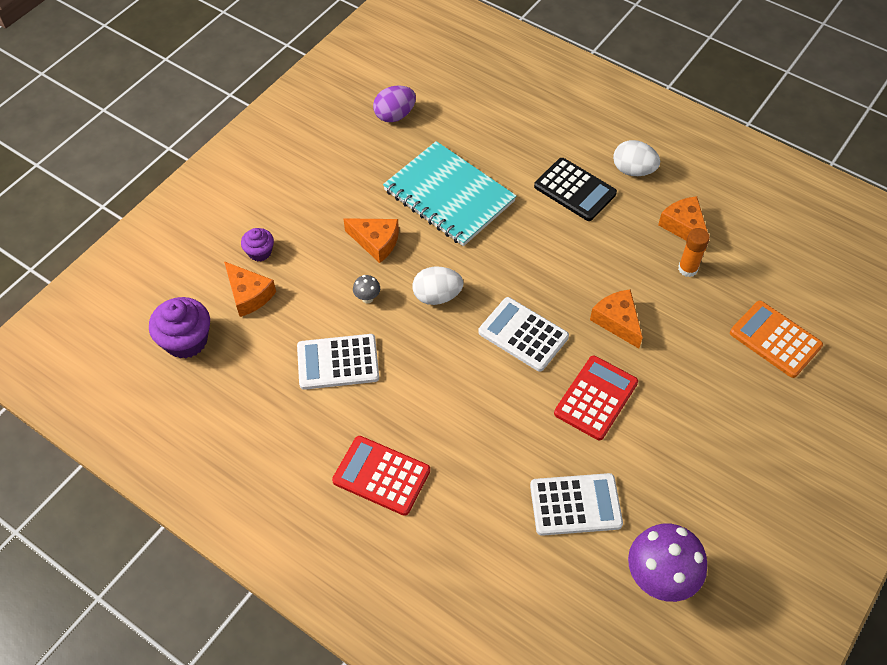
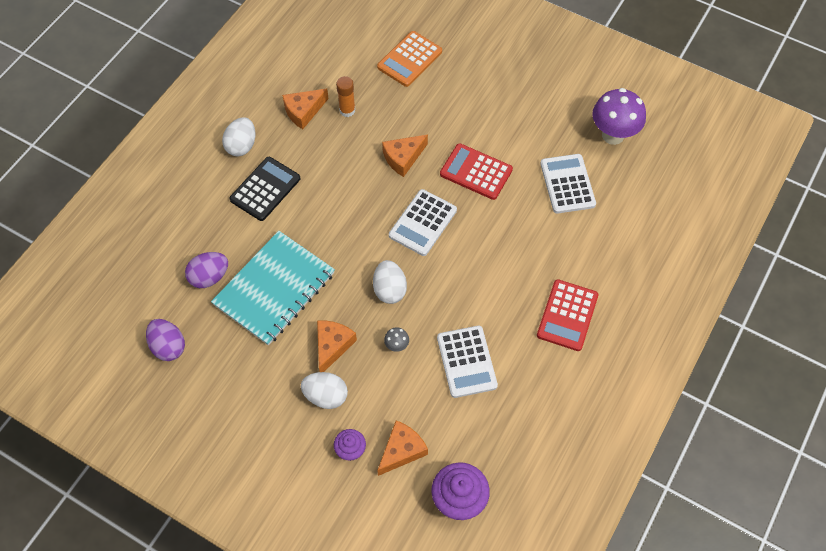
camera: 95 degrees left, 5 degrees up
(321, 234) = (326, 396): none -> white egg
(468, 144) = (209, 277): none -> purple egg

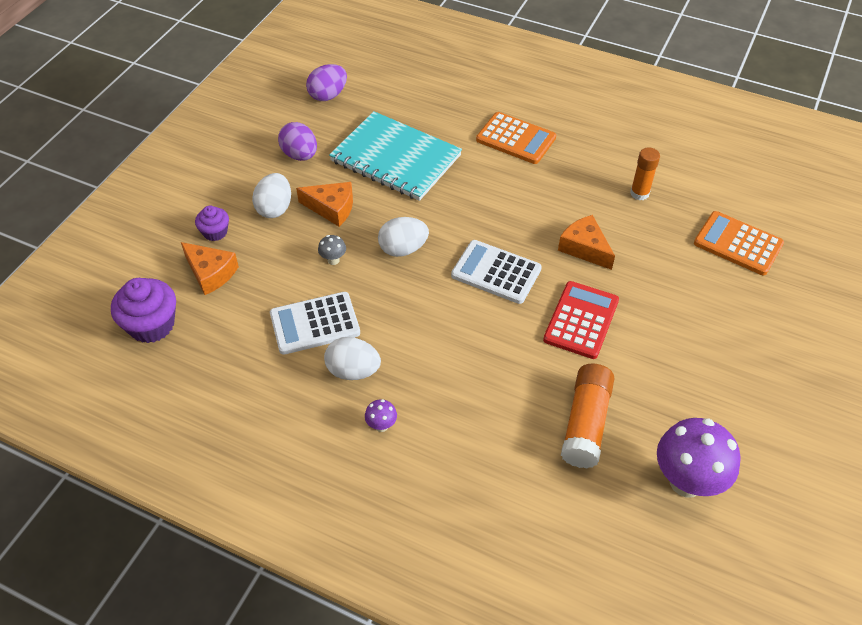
camera: 85 degrees right, 10 degrees down
(209, 277) = (405, 112): purple egg -> purple egg (300, 155)
(241, 146) = (566, 116): white egg -> white egg (353, 371)
(265, 189) = (516, 139): black calculator -> orange calculator
(303, 111) = (626, 157): orange cheese -> none
(567, 184) = (585, 423): white calculator -> orange glue stick
(567, 315) = (381, 425): red calculator -> purple mushroom

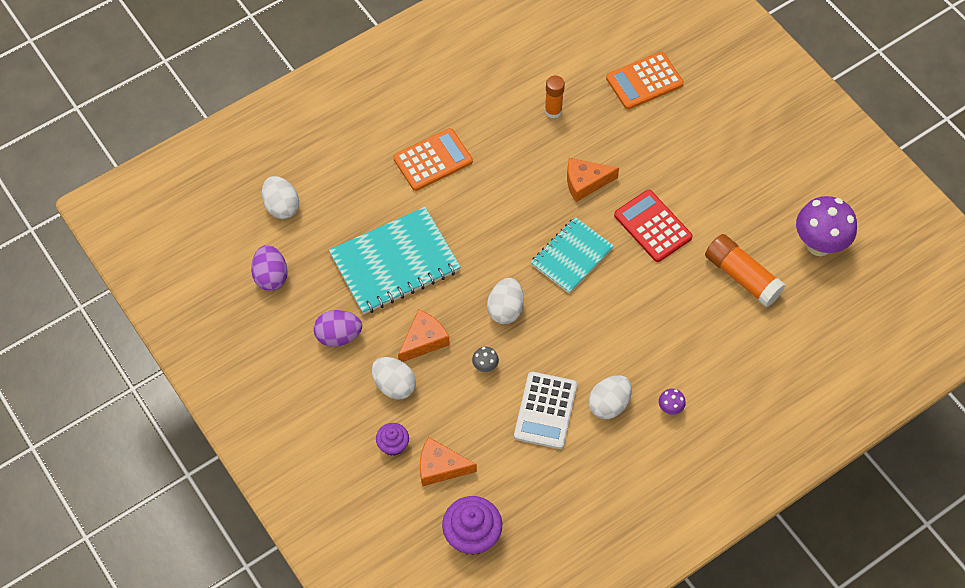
camera: 60 degrees left, 10 degrees up
(210, 273) = (440, 467): orange cheese -> orange cheese turned 150 degrees counterclockwise
(396, 74) = (282, 206): none -> white egg
(496, 272) = (572, 256): white calculator -> turquoise notebook

